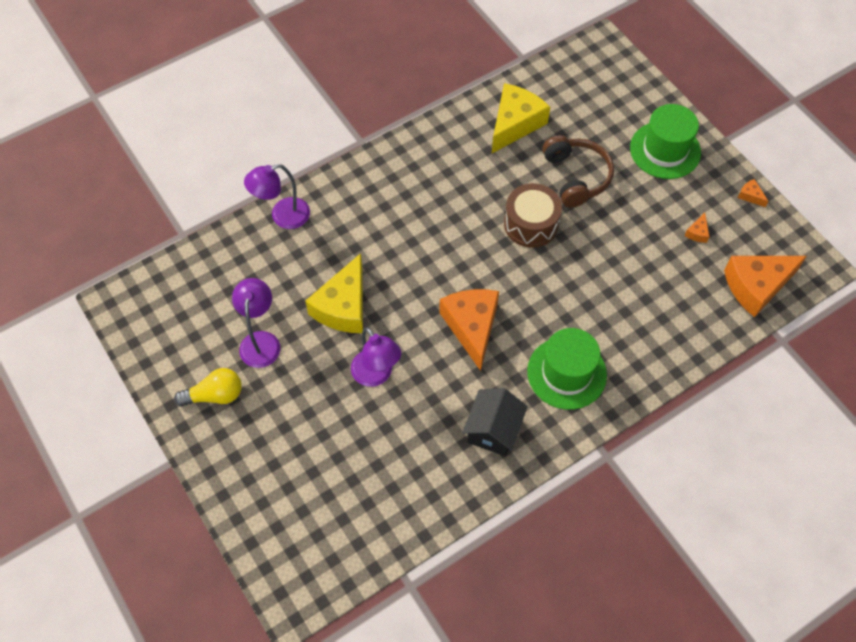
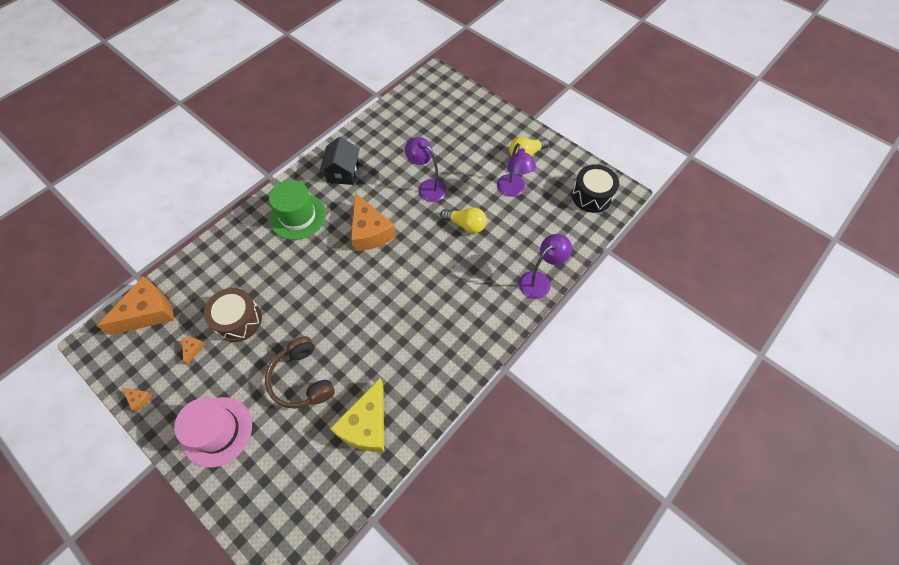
camera: 165 degrees right, 0 degrees up
(159, 307) = (591, 196): none -> black drum
(343, 306) = (466, 225): yellow cheese -> yellow light bulb
(531, 224) = (337, 322): brown drum -> brown drum (238, 320)
(665, 150) = (217, 431): green hat -> pink hat

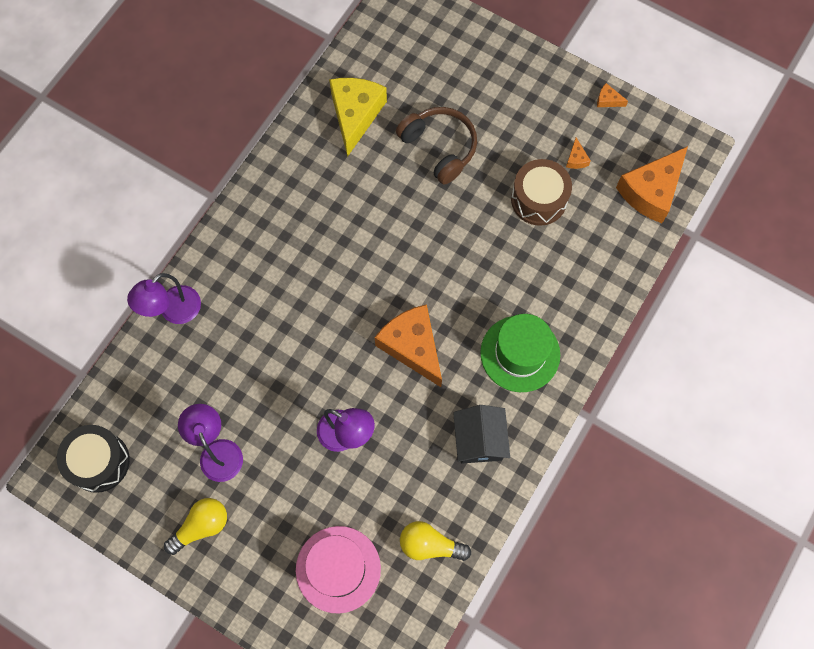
camera: 170 degrees right, 10 degrees up
(217, 431) = (510, 84): pink hat -> pink hat (338, 569)
(466, 225) = (281, 380): yellow light bulb -> yellow light bulb (430, 545)

